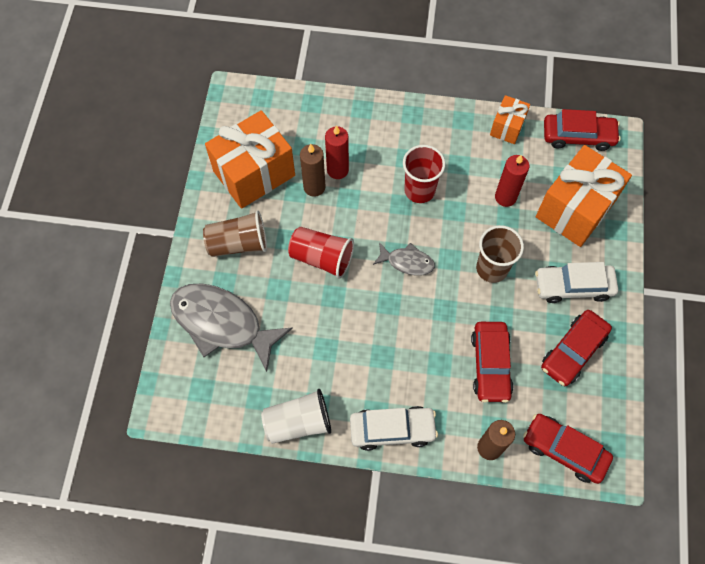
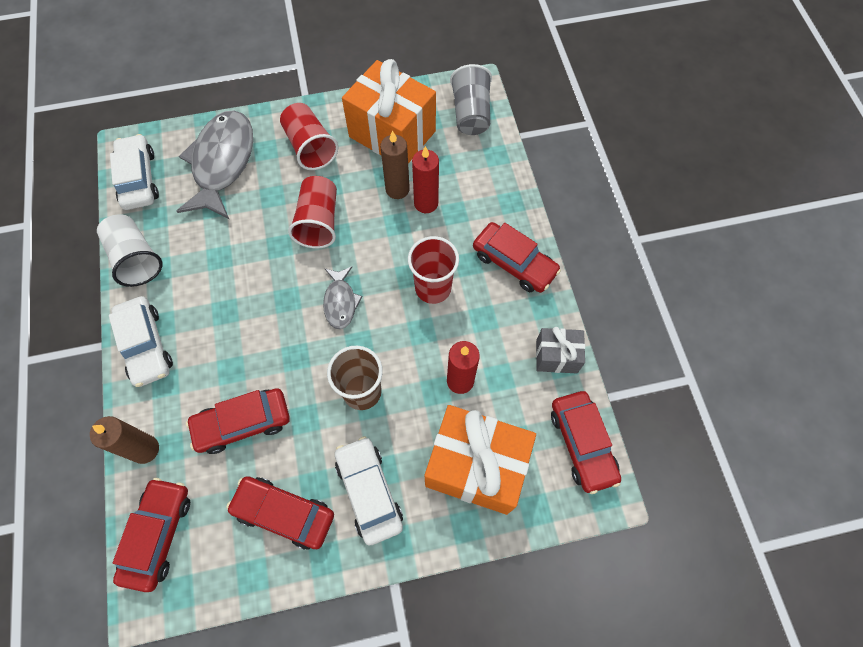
camera: 70 degrees right, 0 degrees up
(207, 404) = (139, 179): none -> white car
(238, 243) = (310, 147): brown cup -> red cup
(260, 107) = (471, 113): none -> grey cup
(419, 126) = (514, 263): none -> red car
(507, 127) = (556, 356): orange gift -> grey gift

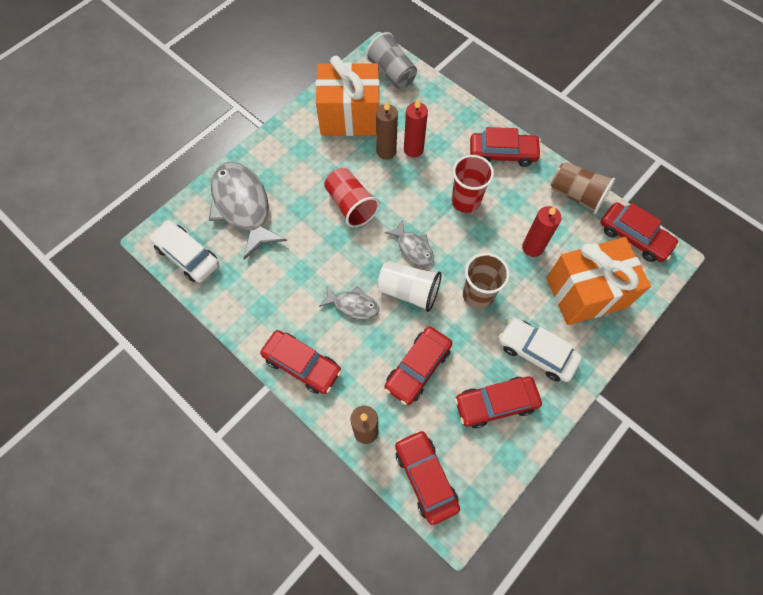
camera: 35 degrees left, 0 degrees up
(136, 259) = (238, 312): white cup -> white cup (408, 291)
(146, 345) = (302, 365): white car -> red car
(237, 320) = (353, 305): none -> grey fish
(310, 147) = (299, 158): red cup -> none
(556, 356) = (576, 195): grey gift -> brown cup

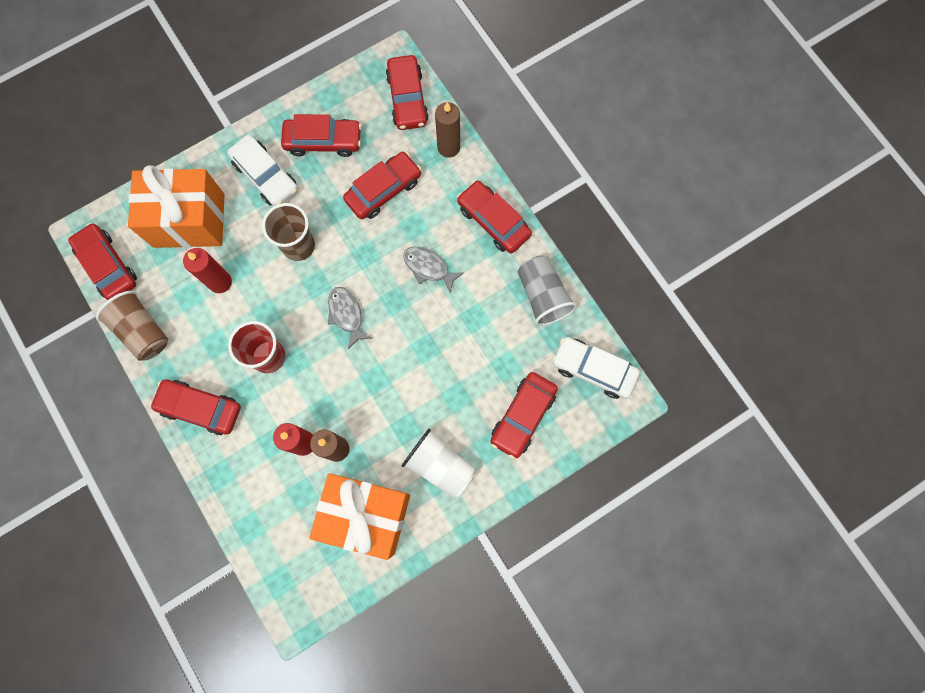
camera: 165 degrees left, 10 degrees up
(187, 255) = (593, 369): white car -> white car turned 150 degrees clockwise
(243, 207) = (522, 416): grey fish -> red car
(351, 205) = (399, 385): red cup -> none
(392, 73) = (290, 573): grey cup -> grey cup (542, 295)
(408, 291) = (367, 268): white cup -> white cup (439, 465)

